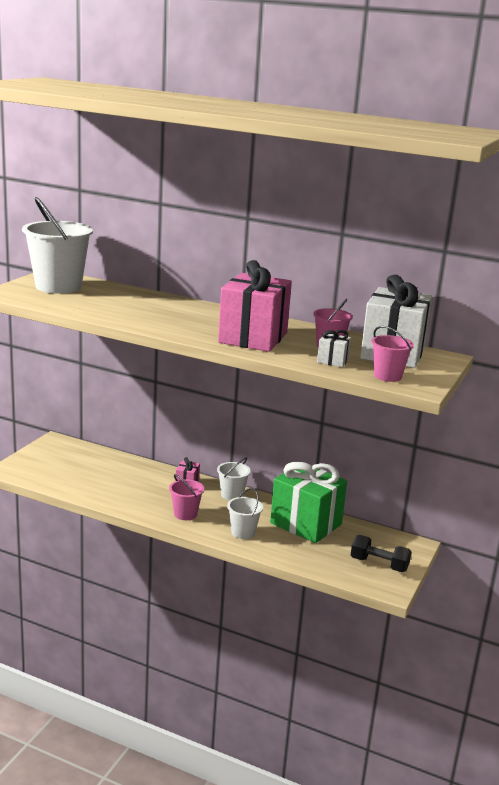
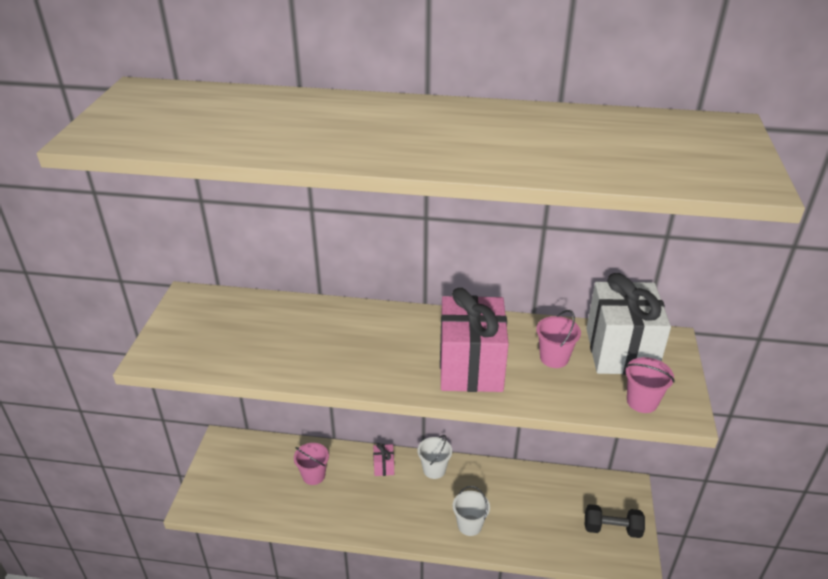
camera: 15 degrees left, 15 degrees up
(58, 286) = (207, 321): white bucket -> none
(185, 514) = (402, 516): pink bucket -> pink bucket (313, 475)
(306, 524) = (521, 490): green gift -> none
(332, 361) = (574, 389): white gift -> none

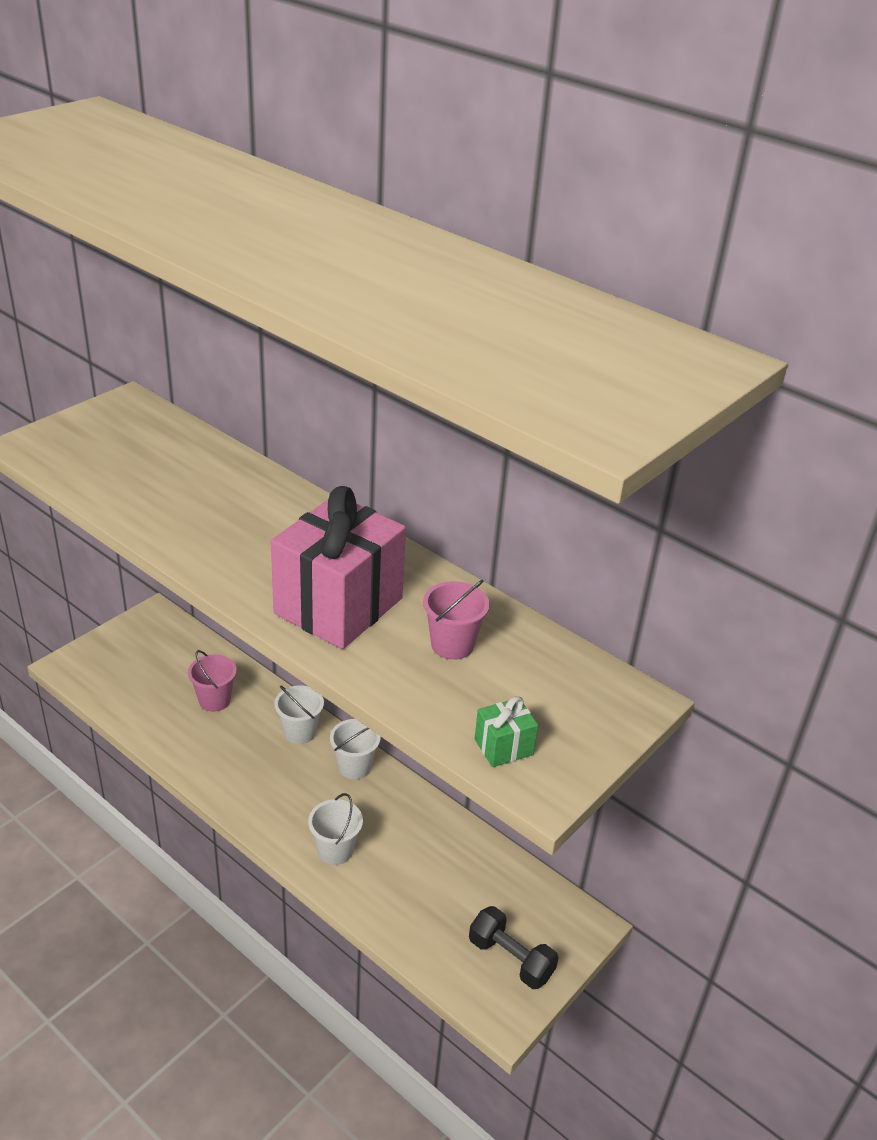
camera: 30 degrees right, 0 degrees up
(384, 466) = (299, 732): pink gift -> white bucket
(620, 351) = (551, 678): white gift -> none
(642, 401) = (503, 747): pink bucket -> green gift

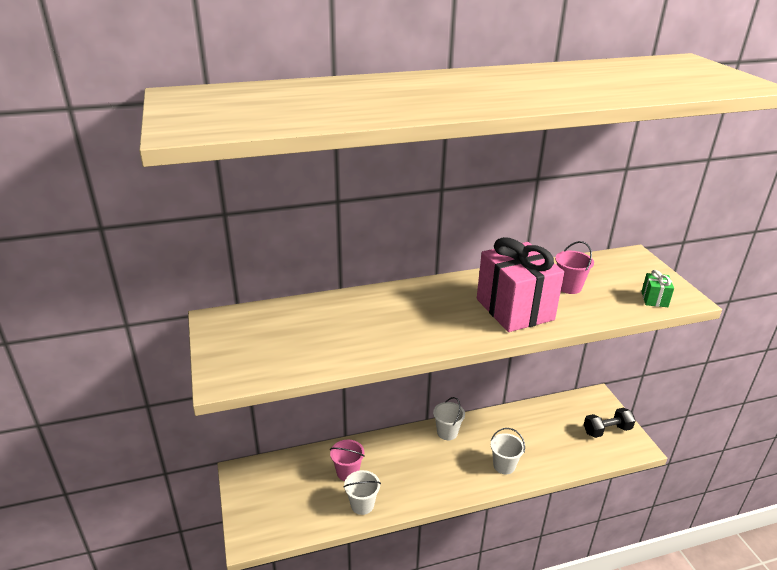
camera: 55 degrees left, 5 degrees down
(299, 732) = (404, 444): white bucket -> white bucket (362, 504)

